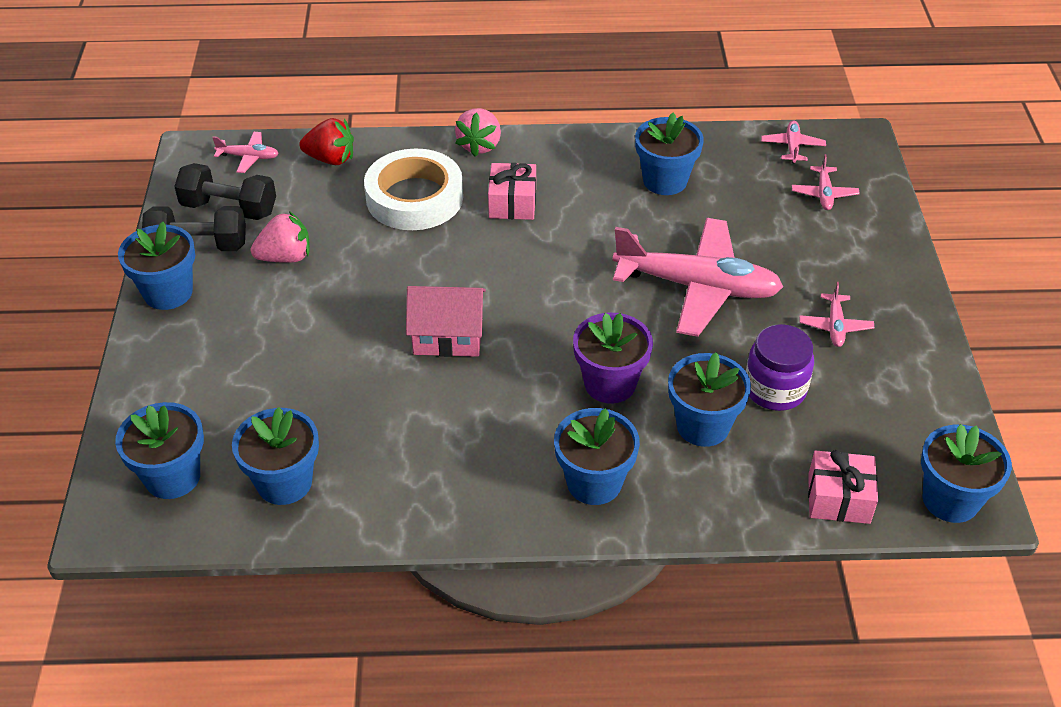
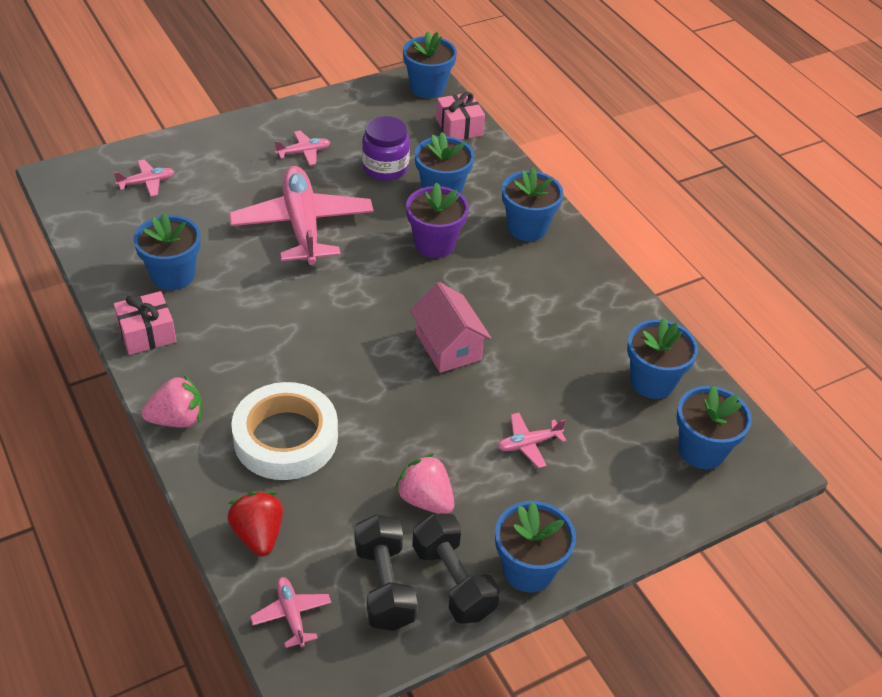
camera: 120 degrees left, 0 degrees up
(512, 203) = (256, 364): pink gift -> pink gift (147, 333)
(792, 147) = (86, 211): pink plane -> pink plane (528, 444)

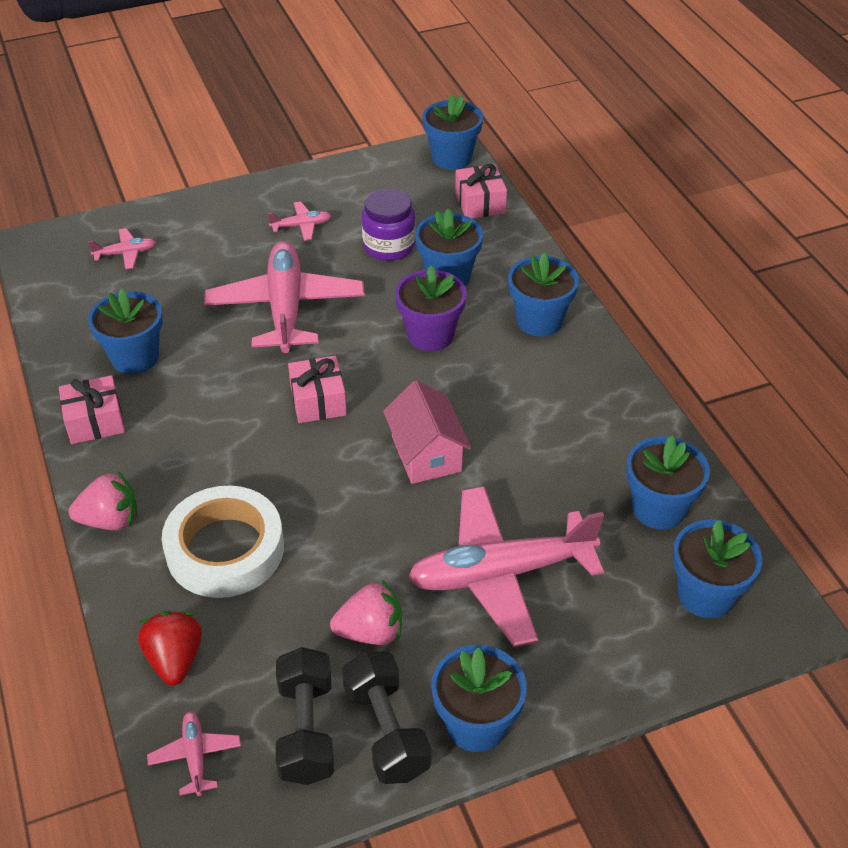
camera: 10 degrees right, 0 degrees up
(345, 306) = (318, 401): none -> pink gift
(425, 499) = (370, 632): pink strawberry -> pink strawberry turned 120 degrees clockwise
(528, 444) = (501, 574): pink plane -> pink plane, size x2.36

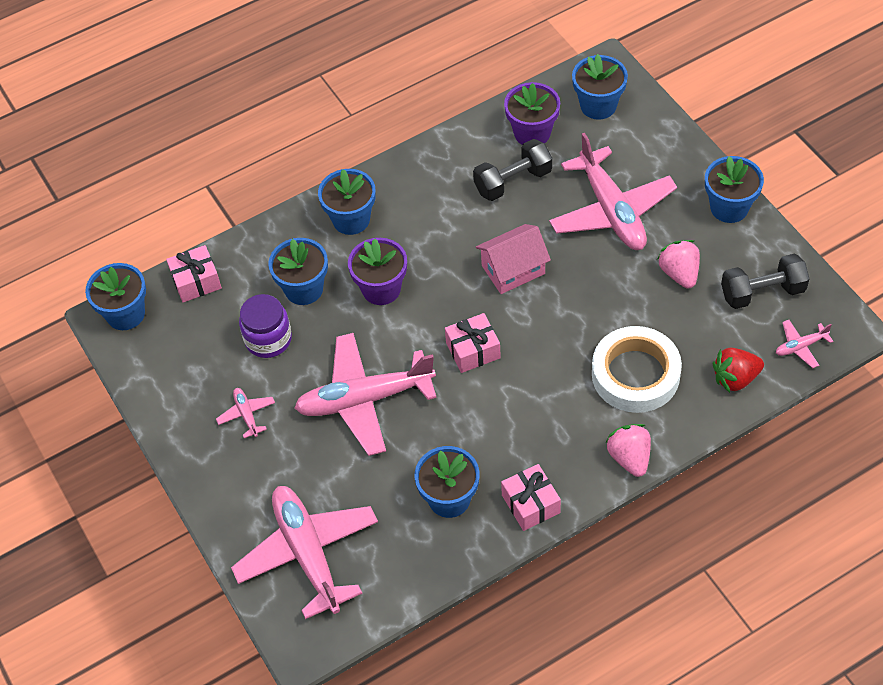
camera: 95 degrees left, 10 degrees up
(125, 254) = (308, 554): pink plane -> pink plane, size x2.36
(386, 731) = (749, 251): black dumbbell -> black dumbbell (513, 181)
(658, 508) = (532, 133): blue flower pot -> purple flower pot

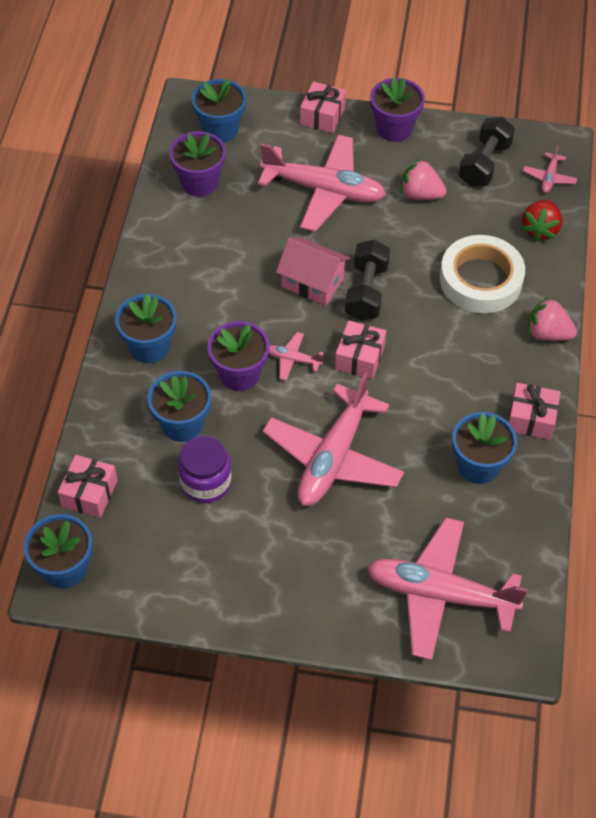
camera: 55 degrees left, 0 degrees up
(246, 415) = (264, 548): pink plane -> pink plane (293, 359)
(513, 181) = (231, 225): black dumbbell -> black dumbbell (366, 292)
(513, 269) = (312, 282): pink house -> pink house turned 75 degrees counterclockwise
(687, 154) = (322, 116): none -> pink gift
(729, 207) = (394, 128): blue flower pot -> purple flower pot

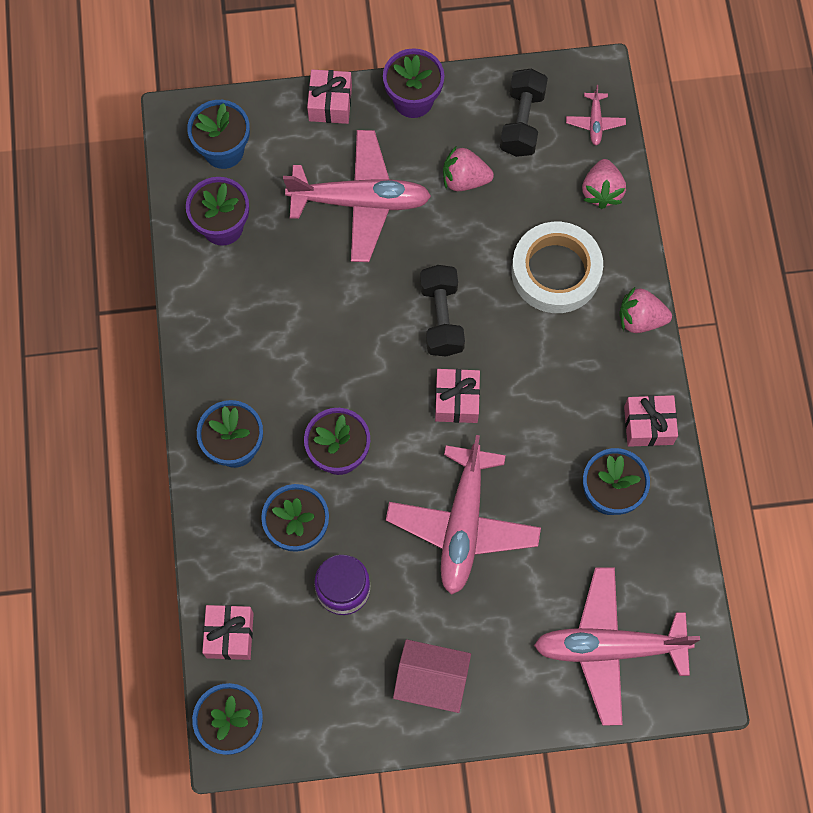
camera: 15 degrees left, 15 degrees up
(293, 359) = (388, 421): pink plane -> none
(312, 282) = (382, 322): pink house -> pink house (431, 680)
(540, 229) = (601, 191): red strawberry -> pink strawberry

